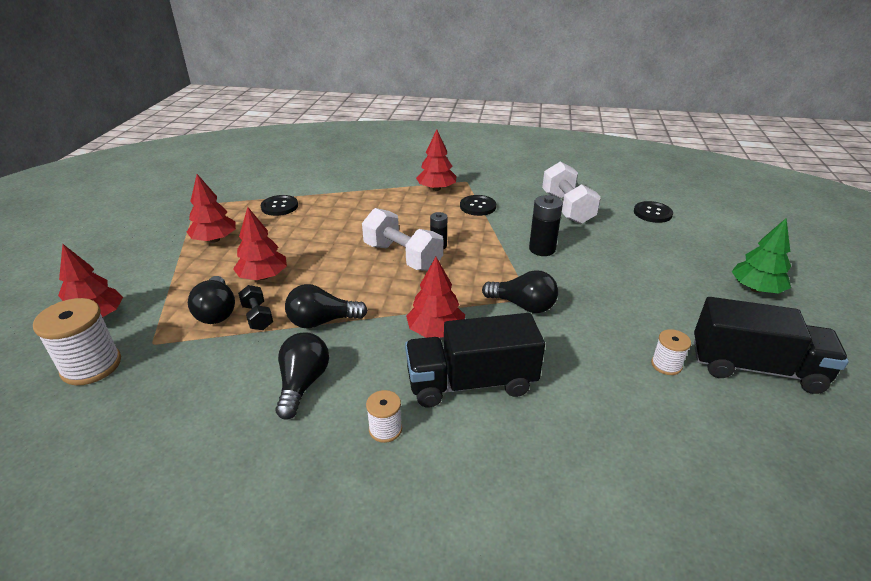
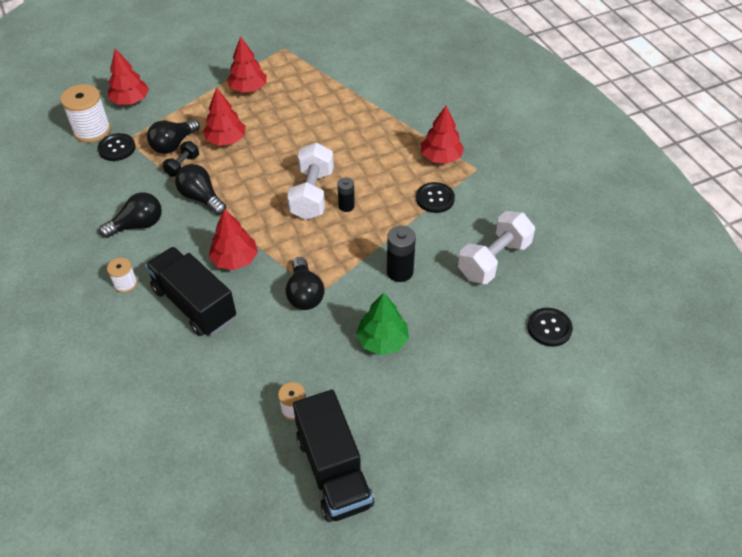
camera: 55 degrees right, 15 degrees up
(279, 206) = (320, 89): black button -> black button (117, 148)
(756, 289) = (465, 448): green tree -> green tree (382, 340)

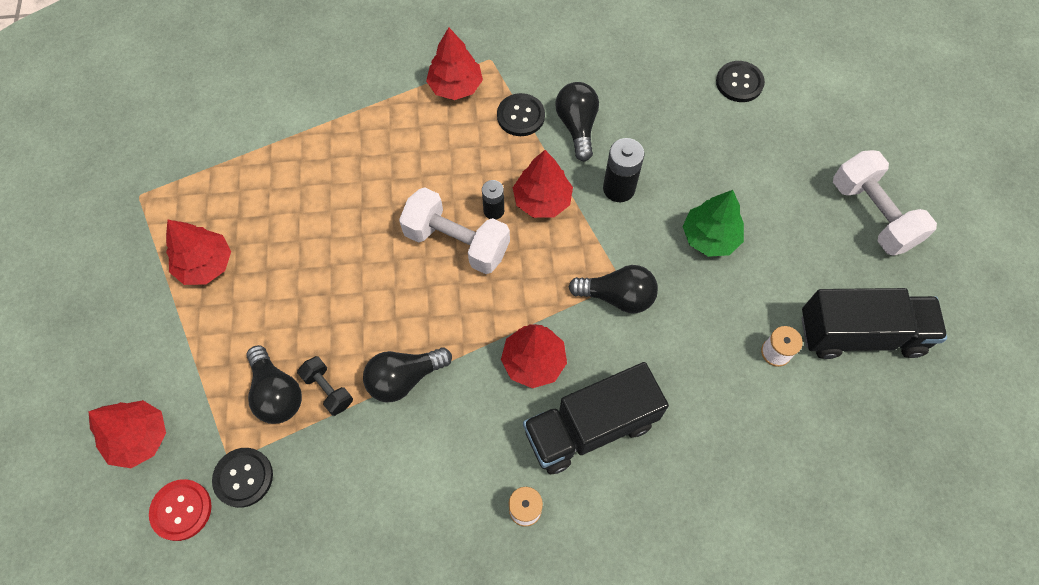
camera: 70 degrees left, 15 degrees up
(92, 130) = (181, 510): white spool -> red button
(138, 225) = (421, 474): black light bulb -> black light bulb (577, 126)
(226, 140) = (302, 320): red tree -> red tree (542, 200)
(494, 260) = (634, 95): white dumbbell -> white dumbbell (872, 215)

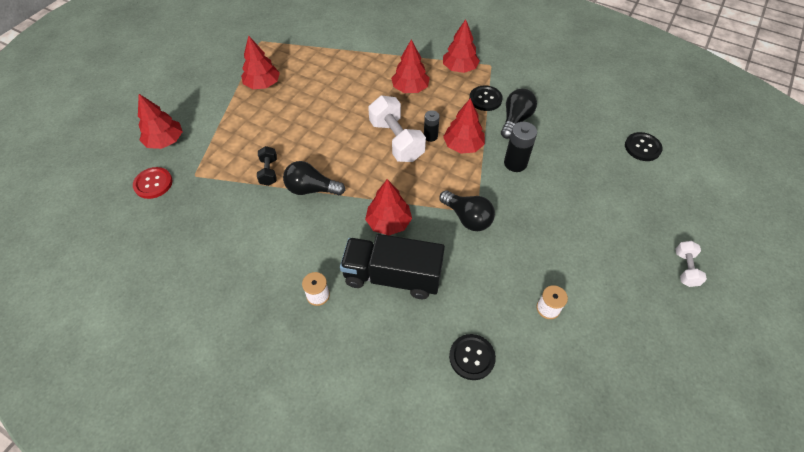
camera: 35 degrees right, 10 degrees down
(243, 477) = (193, 187): black button -> black button (472, 357)
(276, 393) = (243, 159): black light bulb -> none
(415, 153) = (410, 88): none -> red tree
(710, 237) = (554, 219): green tree -> none
(860, 334) = (620, 334): black truck -> none
(872, 215) = (685, 268): white dumbbell -> white dumbbell, size x0.53

